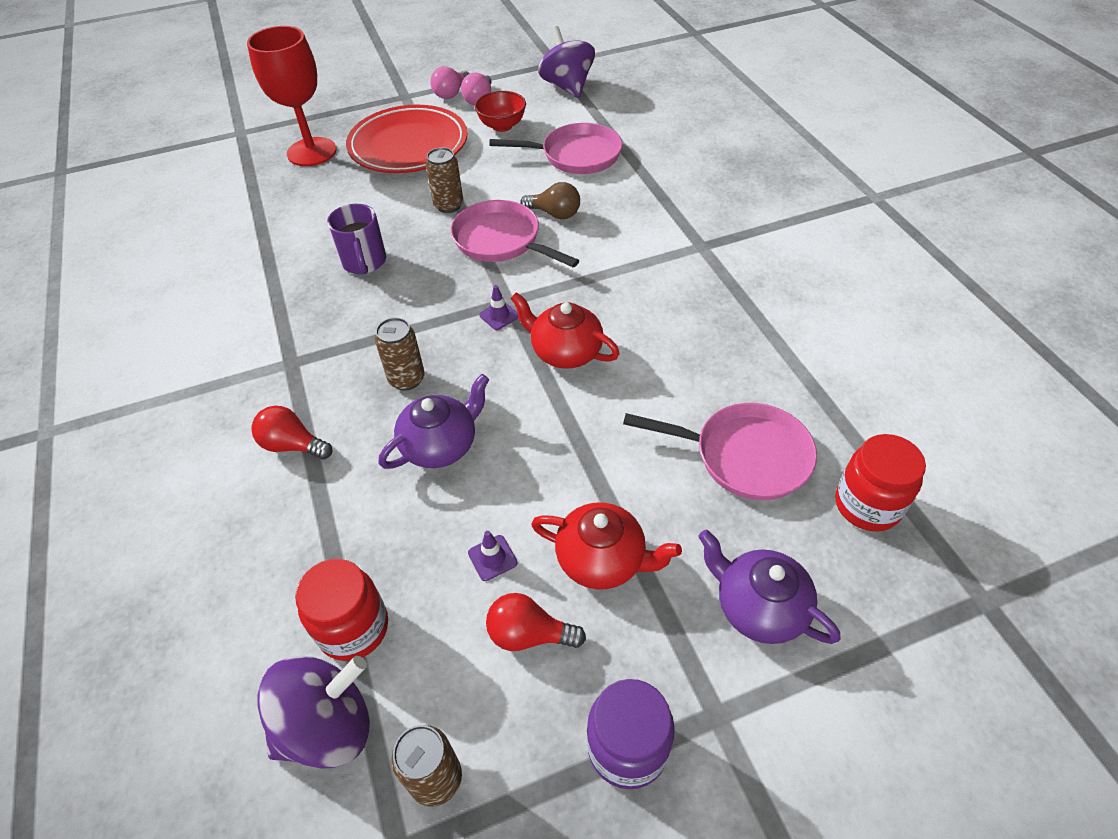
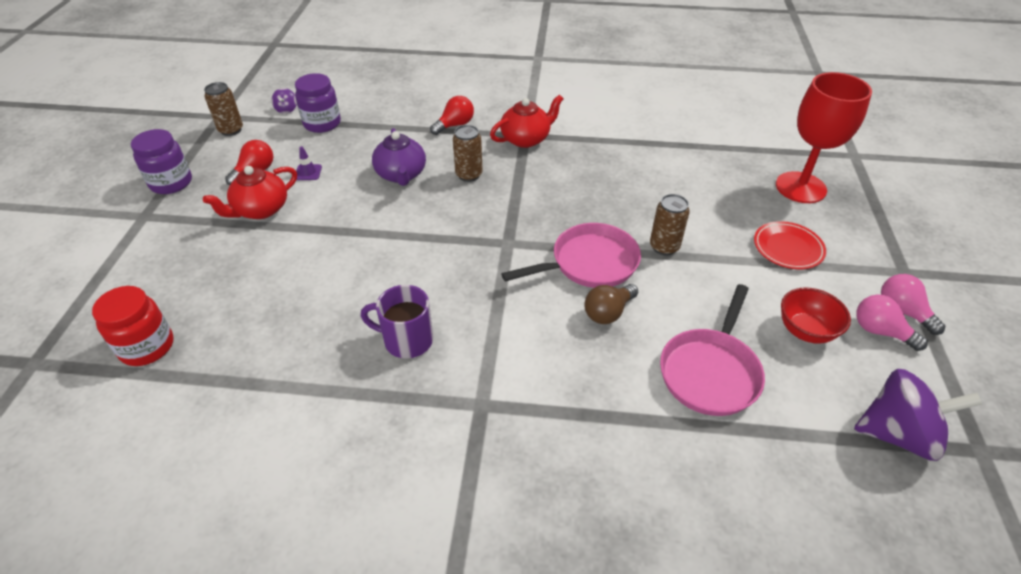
camera: 115 degrees right, 5 degrees down
(328, 726) = (286, 109): purple spinning top -> purple spinning top, size x0.45
(353, 628) = (322, 123): red jar -> purple jar
(364, 262) = (611, 183): purple mug -> purple mug (406, 340)
(408, 146) = (787, 248): red plate -> red plate, size x0.52
(499, 315) = (495, 233): purple traffic cone -> none
(565, 352) = (427, 253): red teapot -> red teapot (526, 139)
(744, 456) = (250, 304): pink pan -> none
(758, 607) = (164, 257): purple teapot -> none

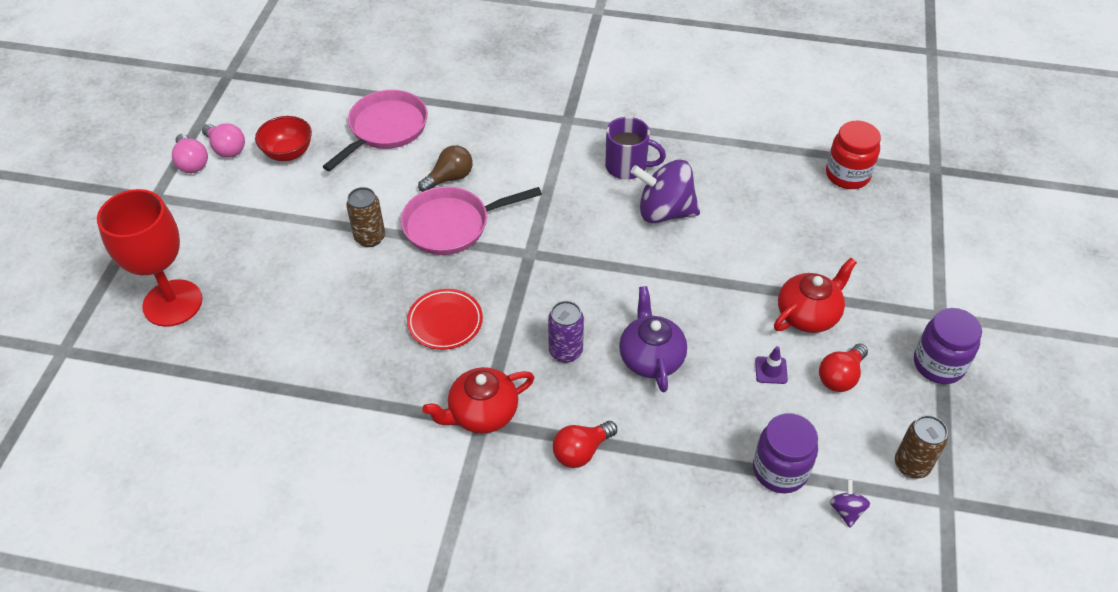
camera: 175 degrees left, 5 degrees up
(469, 175) = (565, 351): brown can -> purple can
(787, 248) = (246, 228): red plate -> red plate (445, 322)
(898, 434) = (276, 85): purple spinning top -> purple spinning top (664, 212)

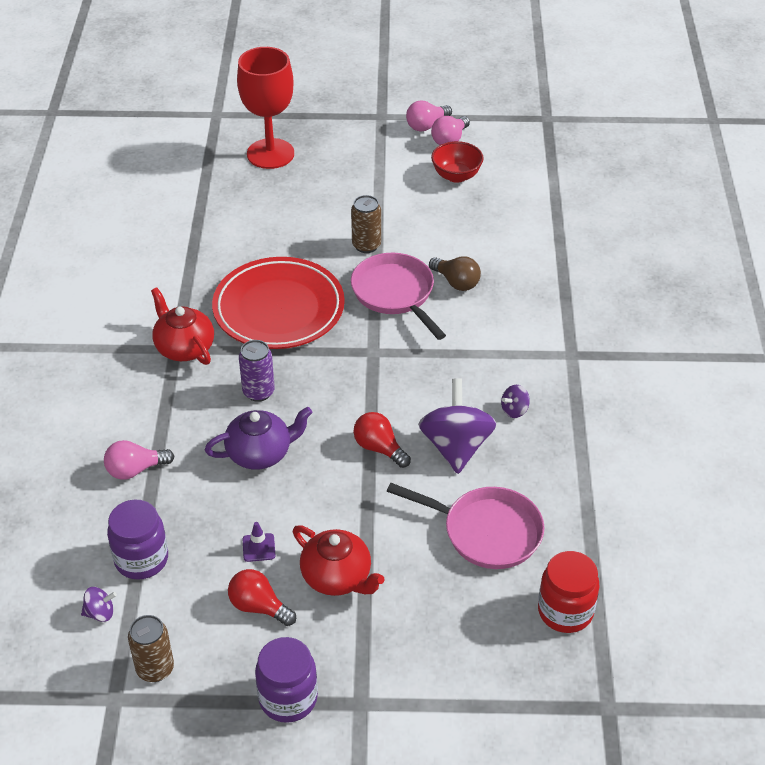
camera: 80 degrees right, 5 degrees down
(385, 129) = (508, 228): pink pan -> pink pan (486, 531)
(445, 322) = (279, 309): red plate -> red plate, size x1.92
(581, 451) = (151, 416): red light bulb -> red light bulb (379, 448)
(627, 167) = (514, 410): purple mug -> purple spinning top
(658, 470) = (135, 470): none -> pink light bulb

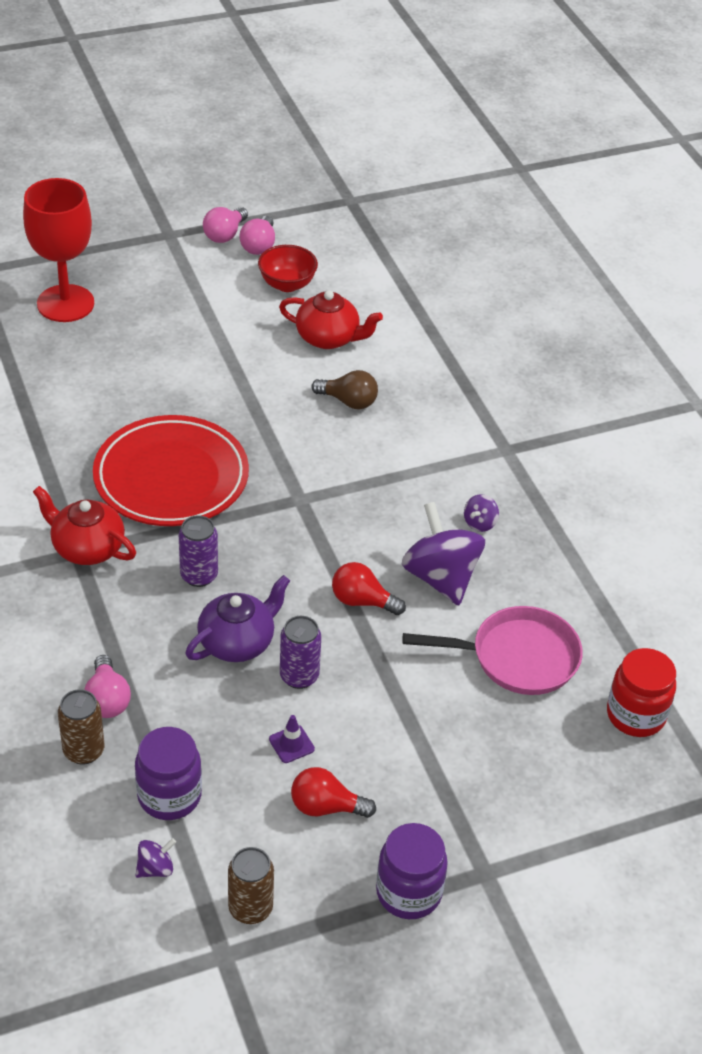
camera: 25 degrees left, 0 degrees up
(135, 470) = (107, 700): pink light bulb -> pink light bulb turned 60 degrees counterclockwise
(294, 494) = (299, 676): none -> purple can
(338, 577) = (392, 750): red teapot -> red teapot (329, 338)
(366, 245) = (230, 383): brown can -> brown can (84, 751)
(395, 294) = (290, 430): pink pan -> none

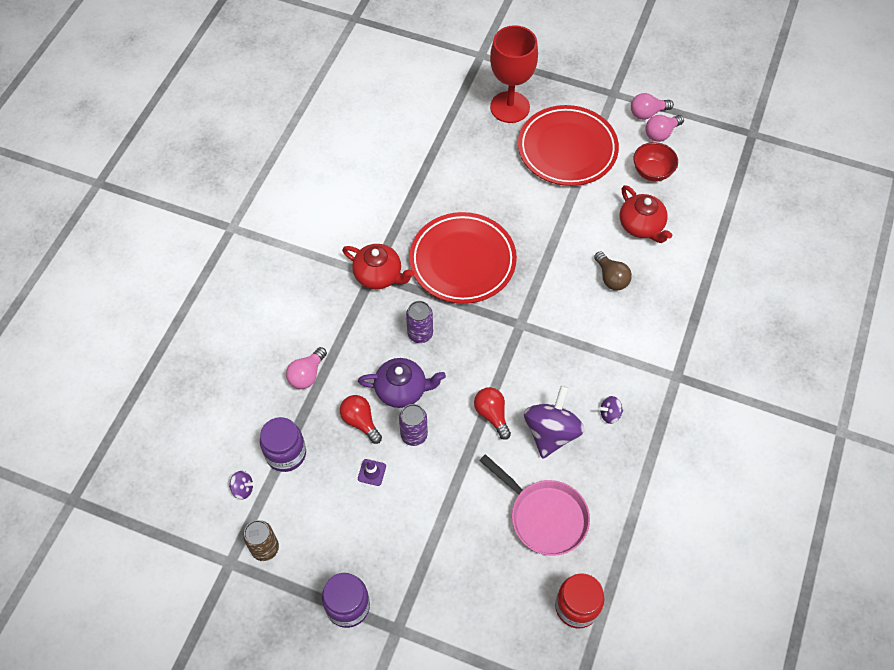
camera: 45 degrees right, 15 degrees up
(84, 751) = (270, 395): brown can -> none
(87, 548) = (379, 275): red teapot -> red teapot turned 135 degrees clockwise
(174, 310) = (567, 149): none -> red plate
(326, 807) = (354, 523): red light bulb -> red light bulb (360, 421)

